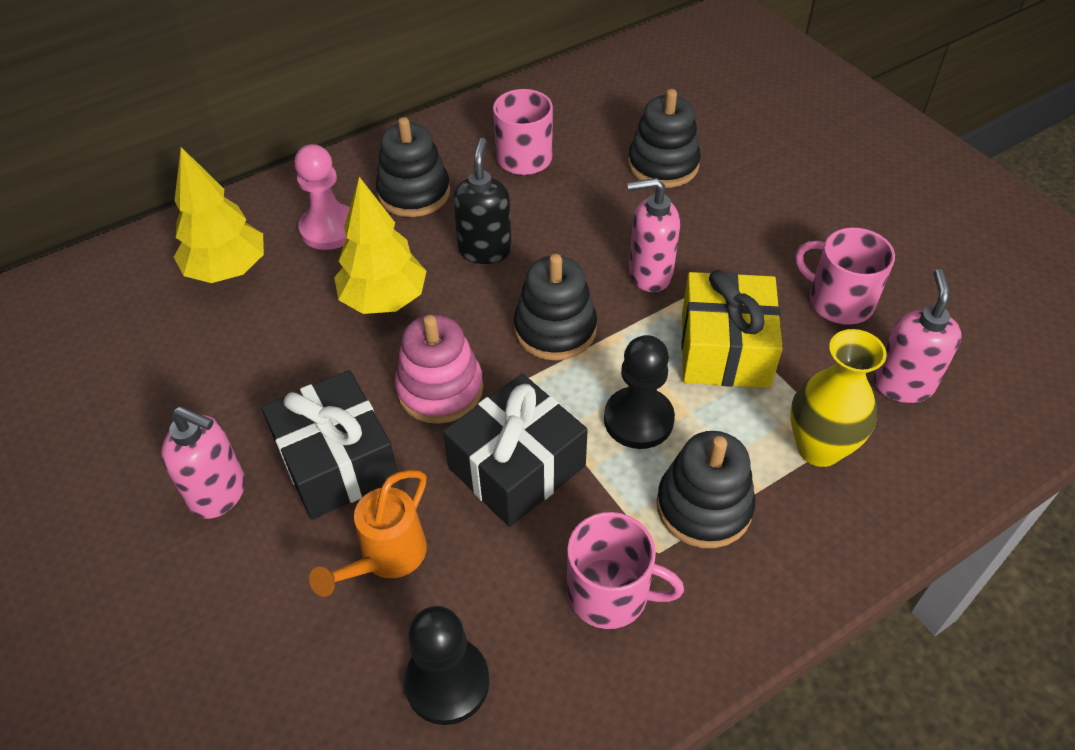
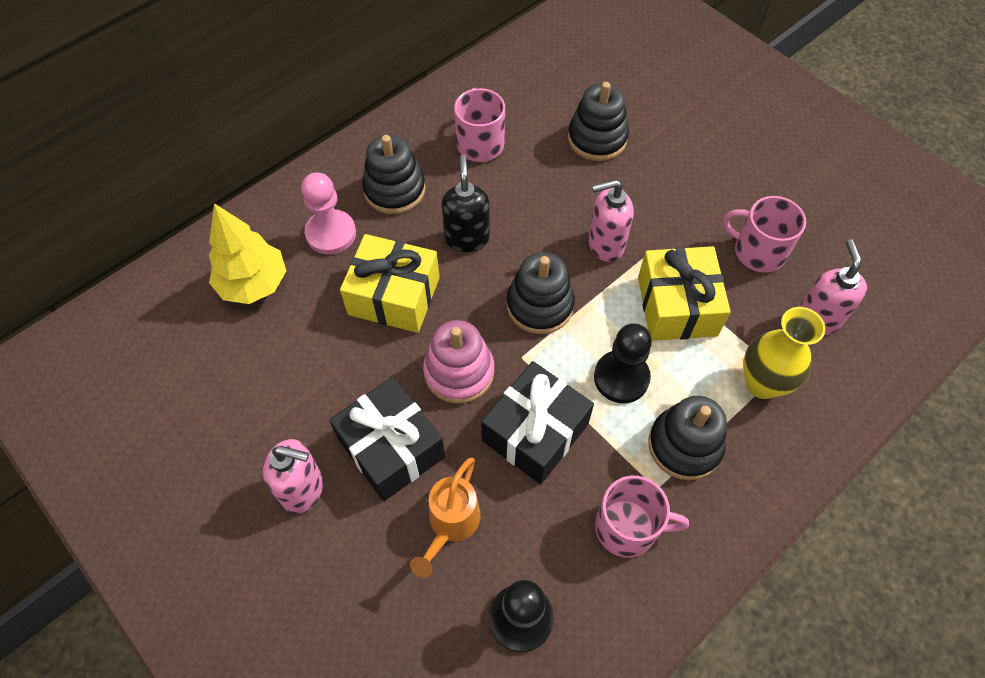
camera: 10 degrees left, 10 degrees up
(384, 300) = (394, 296): yellow tree -> yellow gift

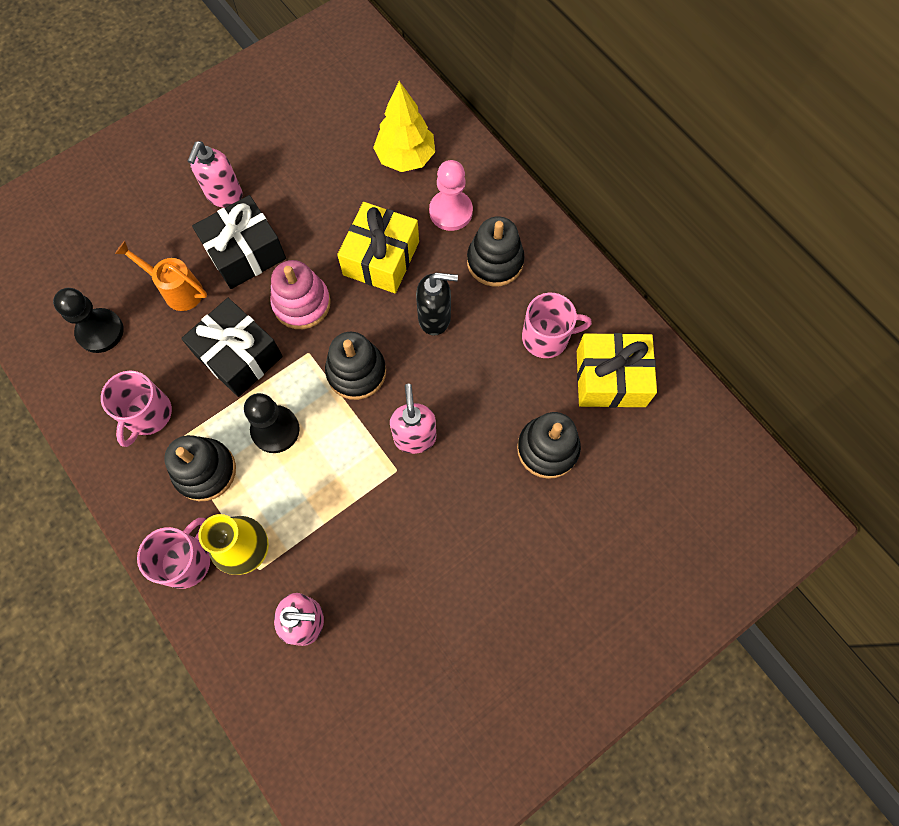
camera: 95 degrees right, 10 degrees up
(677, 306) = (339, 491): yellow gift -> yellow gift (610, 378)
(758, 251) = (391, 583): pink mug -> pink mug (186, 561)

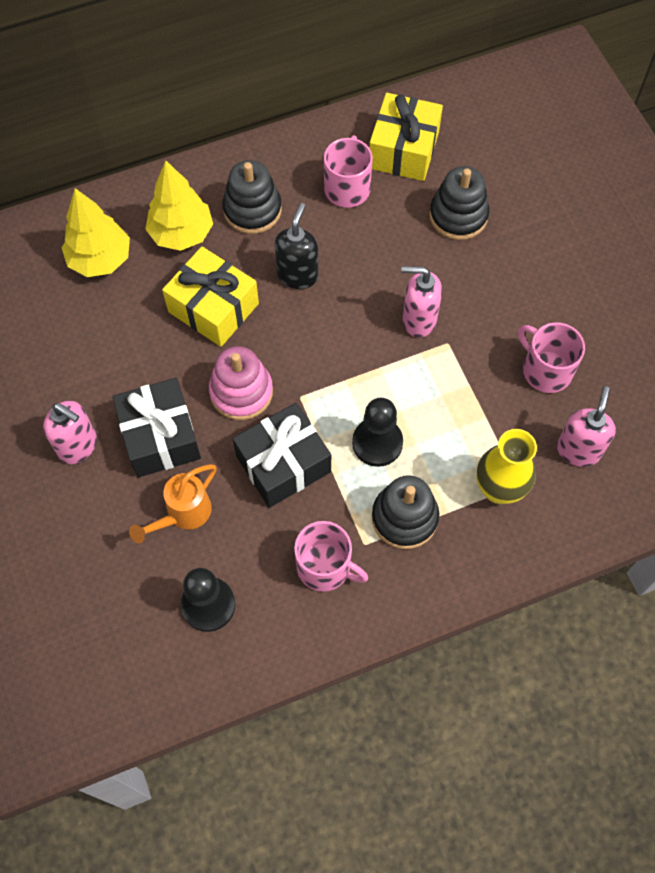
camera: 75 degrees left, 5 degrees down
(186, 561) = (496, 550): pink mug -> pink mug (546, 370)
(356, 372) = (335, 356): black stacking toy -> none
(451, 211) = (181, 234): pink pawn -> yellow tree

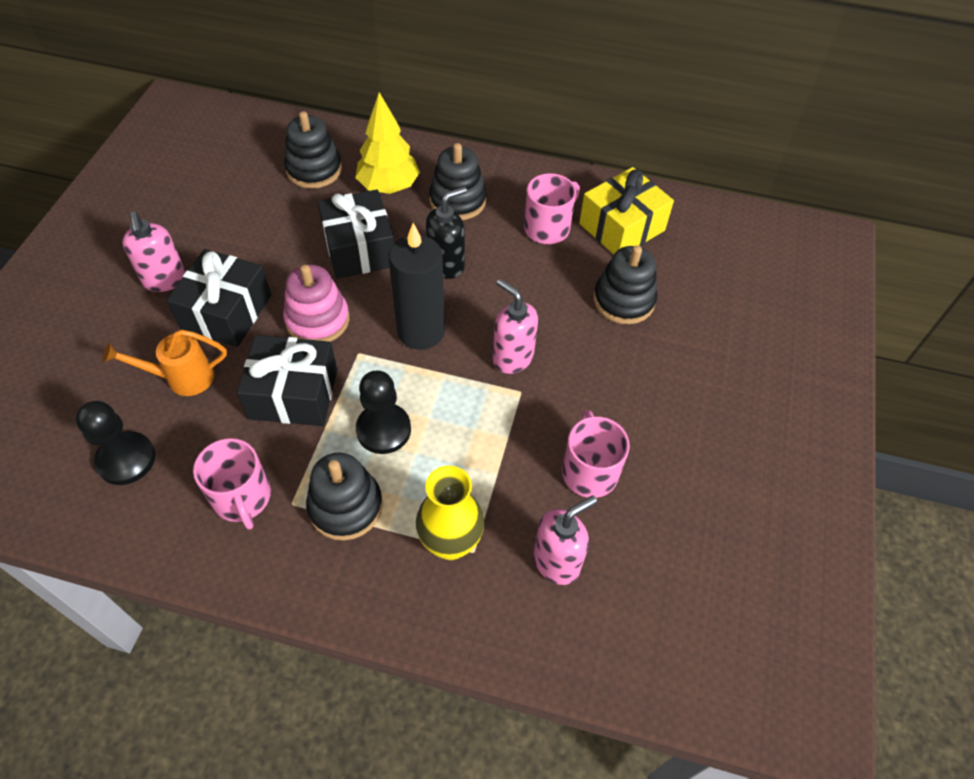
camera: 35 degrees right, 10 degrees down
(100, 259) = (314, 170): yellow tree -> black stacking toy
(213, 308) = (359, 248): yellow gift -> black gift
(331, 346) = (421, 331): none -> black candle

